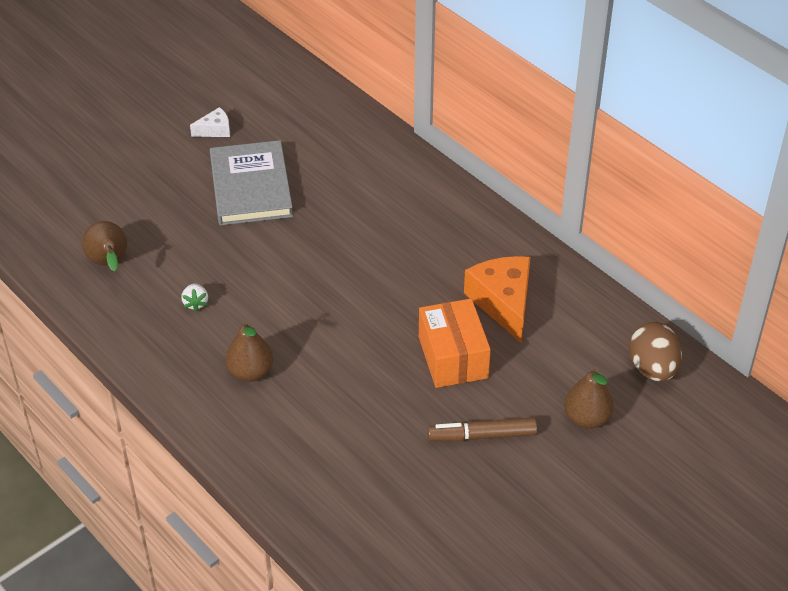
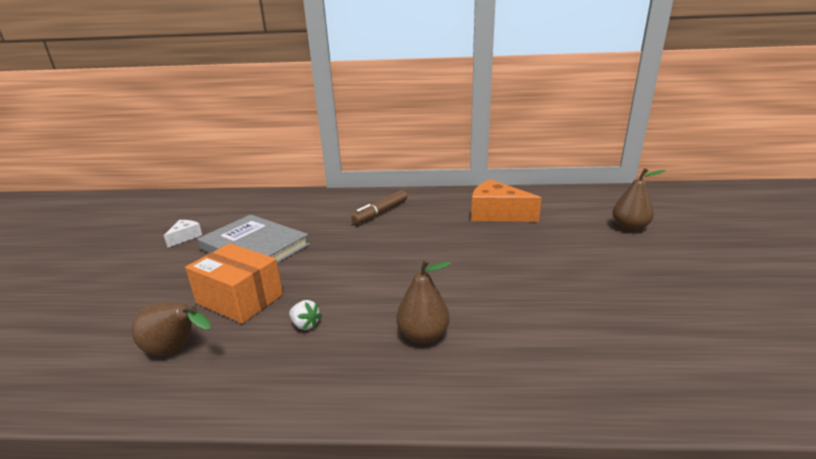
camera: 45 degrees left, 20 degrees down
(453, 357) = (523, 245): orange box -> orange box (240, 299)
(482, 435) = (613, 265): brown marker -> brown marker (380, 212)
(652, 368) = (604, 198): brown egg -> none

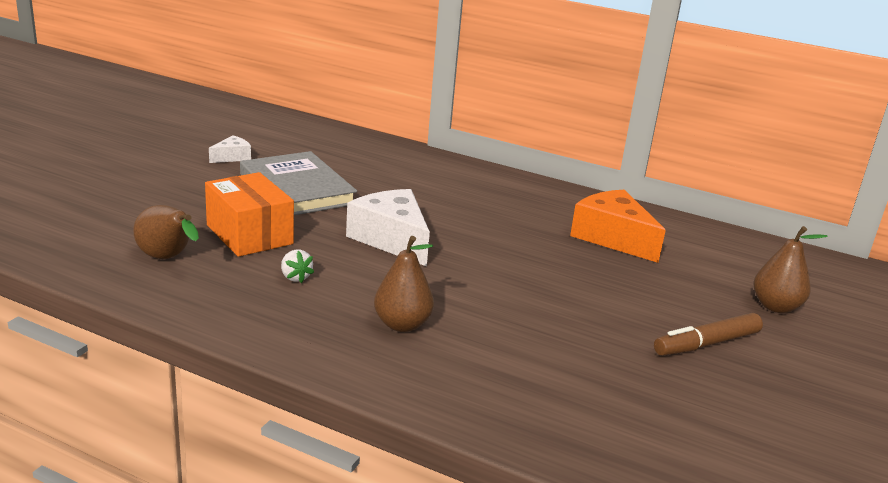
camera: 20 degrees right, 0 degrees up
(357, 264) = (391, 239): none -> white cheese
(380, 212) = (467, 193): brown marker -> brown marker (706, 344)

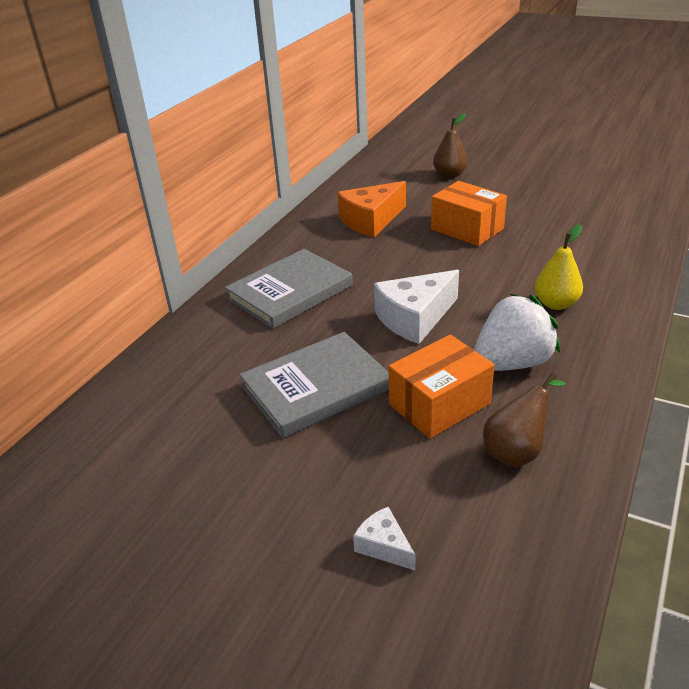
camera: 85 degrees left, 10 degrees up
(232, 157) = (225, 456): white cheese -> white cheese (384, 546)
(295, 277) = (511, 363): white strawberry -> white strawberry, size x2.47
(402, 324) = (556, 304): brown pear -> yellow pear
(451, 188) = (290, 292): none -> grey book
(598, 295) = (467, 229): none -> orange box
(706, 344) = (509, 198): brown marker -> none

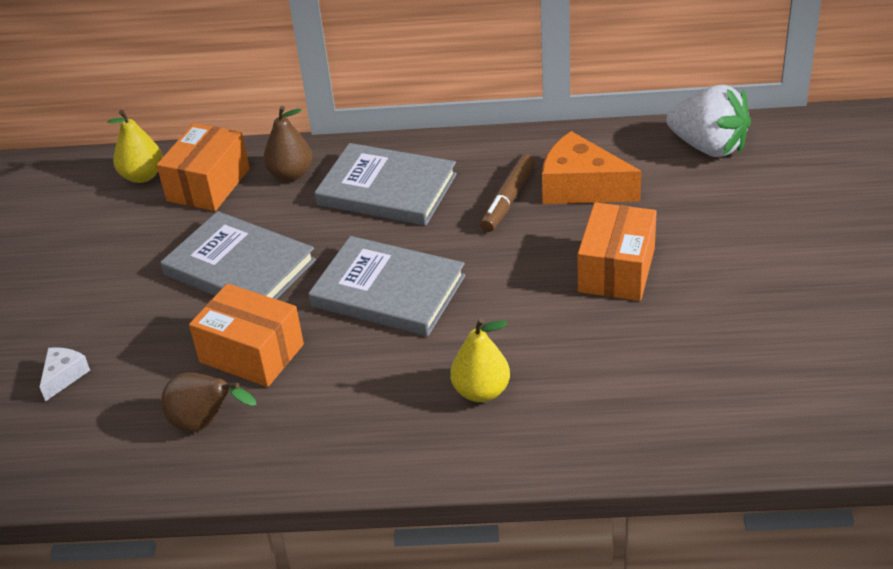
camera: 65 degrees right, 5 degrees up
(108, 424) = (142, 176): none -> yellow pear
(174, 383) = (208, 185): none -> orange box
(356, 248) = (508, 200): none -> brown marker
(415, 318) = (388, 291): white cheese -> grey book
(449, 175) = (765, 208): brown pear -> brown pear (291, 174)
(511, 363) = (343, 385): white strawberry -> white strawberry (708, 147)

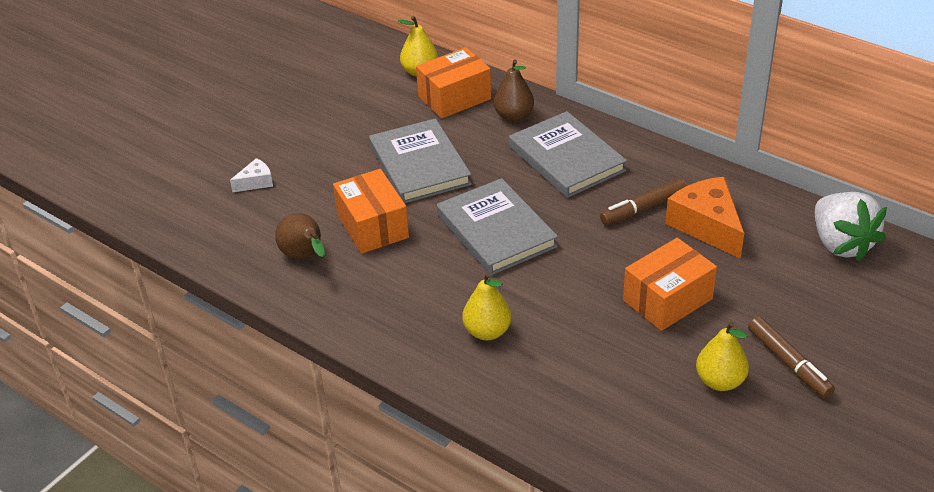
camera: 35 degrees right, 0 degrees up
(736, 316) = (720, 381): none -> yellow pear
(774, 269) = (788, 363): none -> brown marker

